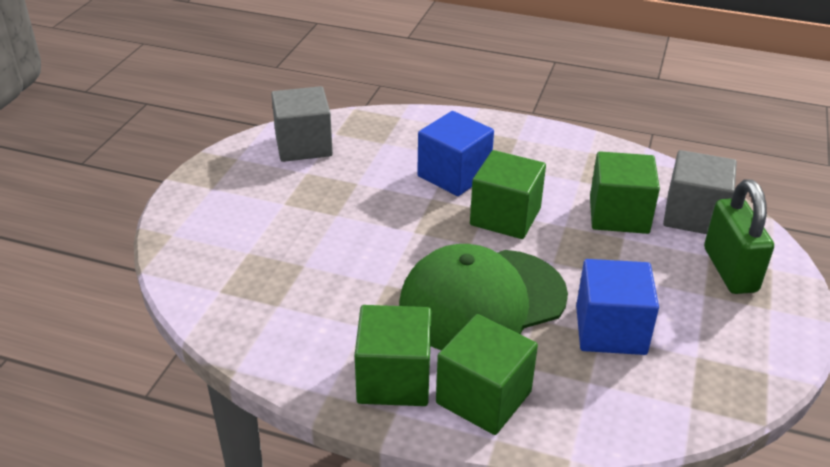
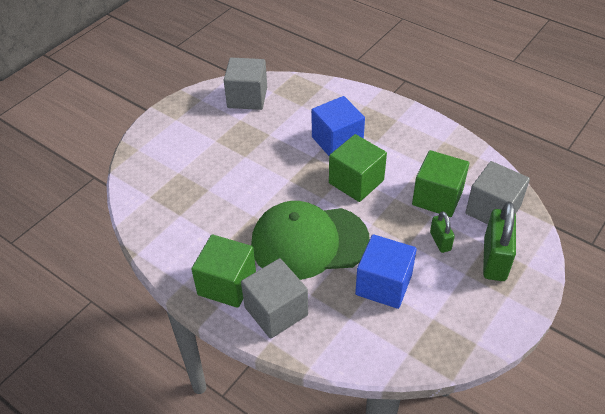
camera: 20 degrees right, 10 degrees up
(483, 397) = (276, 311): green cube -> grey cube
(652, 264) = (440, 241): none -> green padlock

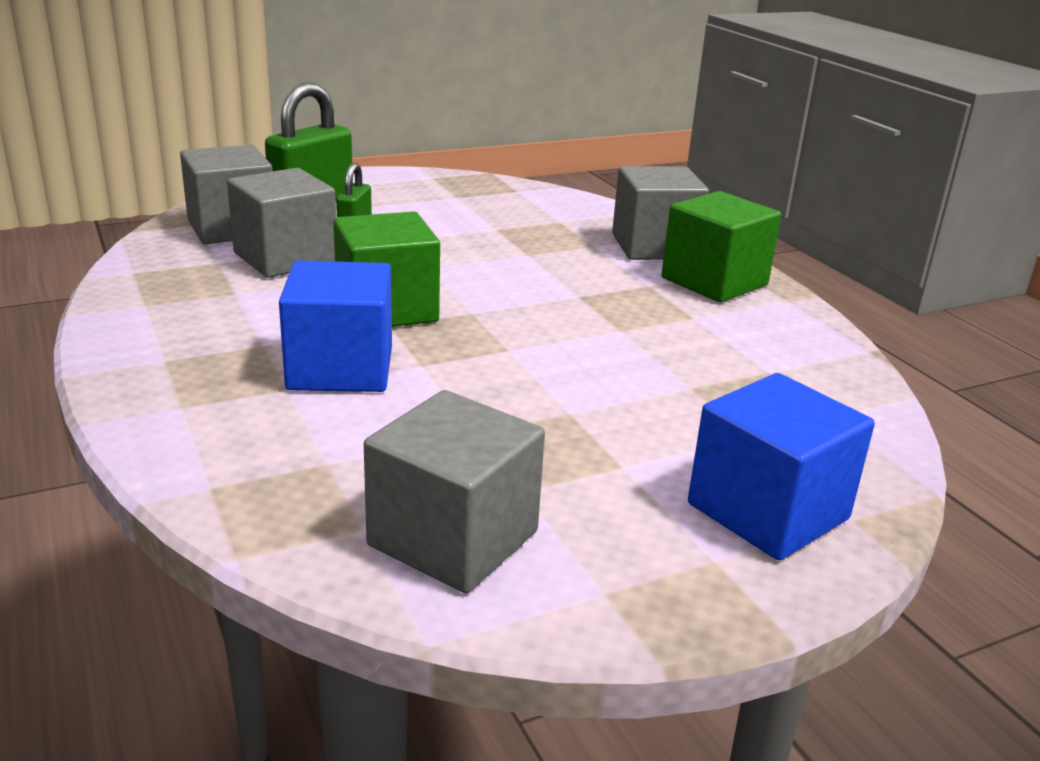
camera: 155 degrees left, 20 degrees down
(309, 242) = (549, 279): green cap -> none
(383, 284) = (484, 225): blue cube -> blue cube (767, 511)
(437, 197) = (285, 258): green cube -> grey cube

